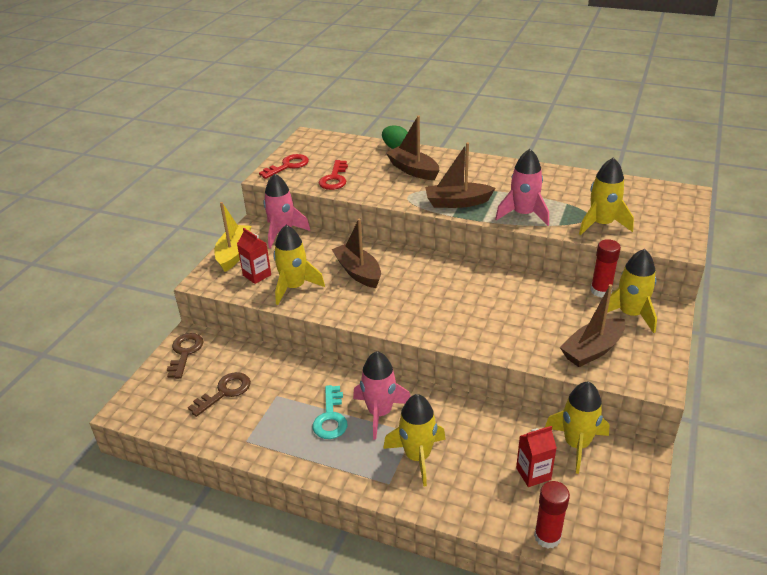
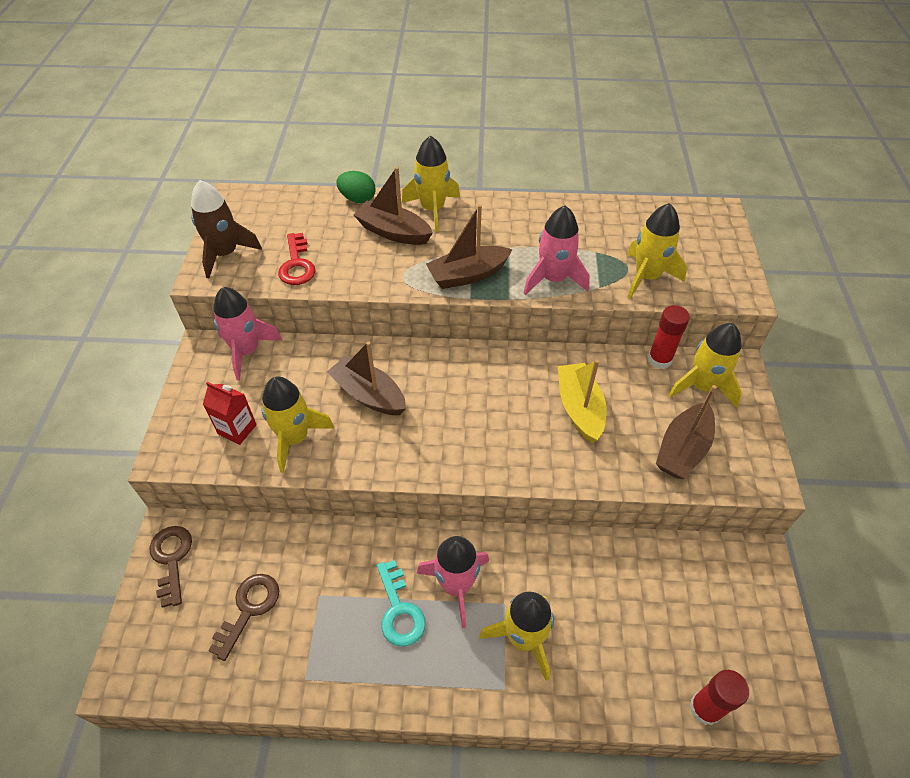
camera: 20 degrees left, 15 degrees up
(234, 253) = (193, 400): yellow boat -> yellow boat (579, 408)
(288, 166) = (225, 254): red key -> brown rocket
(533, 473) = (659, 623): red carton -> none
(576, 444) = (689, 567): yellow rocket -> yellow rocket (432, 209)

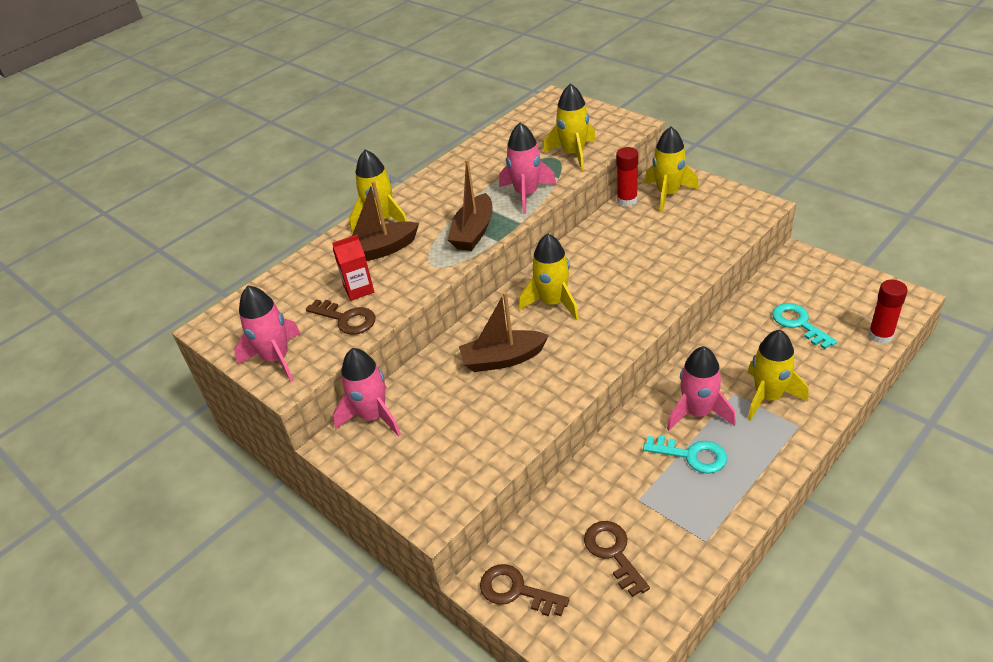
camera: 45 degrees left, 10 degrees down
(225, 254) = (276, 358): brown rocket -> pink rocket
(237, 429) = (453, 456): red carton -> red carton (359, 289)
(295, 438) = (501, 422): yellow rocket -> yellow rocket (553, 303)
(297, 264) = (346, 319): red key -> brown key
(357, 199) = (315, 254): green egg -> none
(579, 408) = (630, 256): yellow boat -> none
(653, 613) = (799, 323): none -> turquoise key
(682, 449) = (708, 228): brown boat -> none

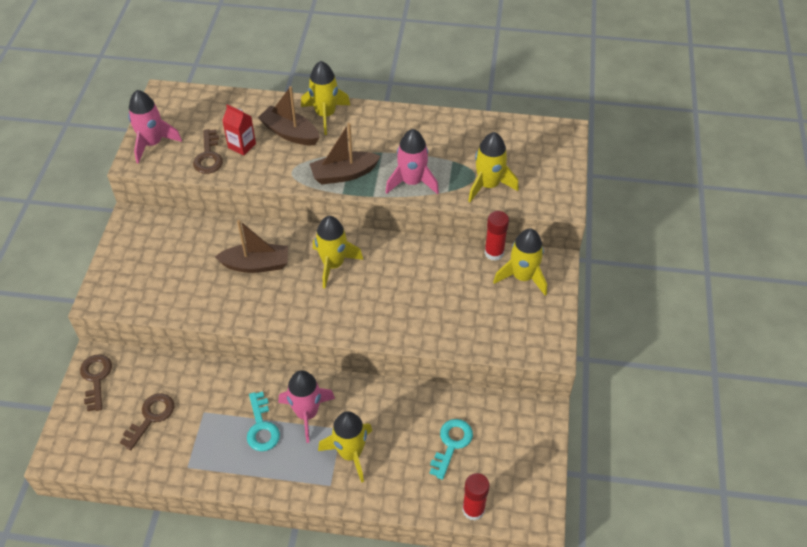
camera: 50 degrees right, 10 degrees up
(373, 416) = (164, 223): pink rocket -> none
(503, 359) = (256, 264): brown boat -> brown boat turned 135 degrees clockwise

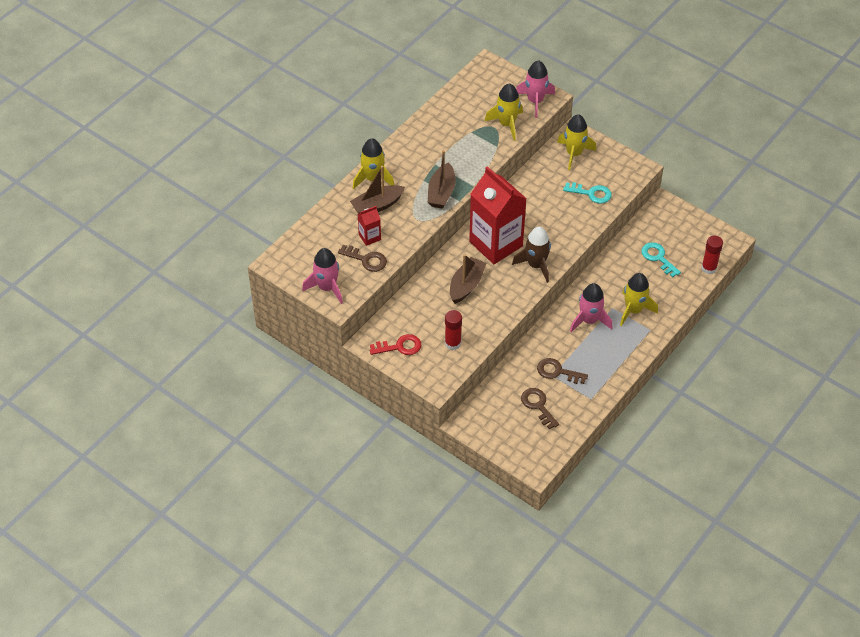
camera: 60 degrees left, 0 degrees up
(96, 378) = (483, 427): brown key -> brown key (557, 372)
(138, 246) = (400, 347): none -> red key
(261, 427) = (584, 348): turquoise key -> turquoise key (591, 193)
(325, 314) = (536, 265): none -> brown rocket
(333, 264) = (496, 244): yellow rocket -> red carton
(412, 182) = (475, 160): pink rocket -> pink rocket (535, 101)
(494, 253) = (544, 158): red glue stick -> red glue stick (453, 343)

